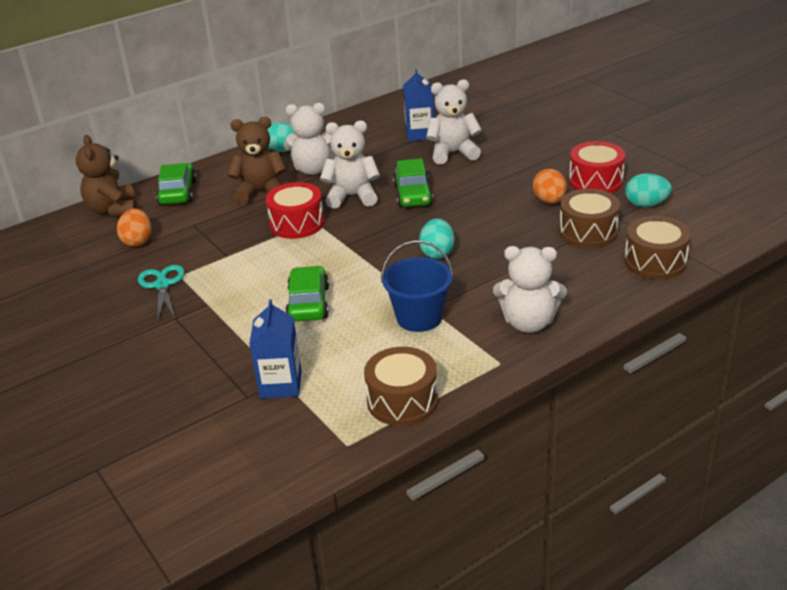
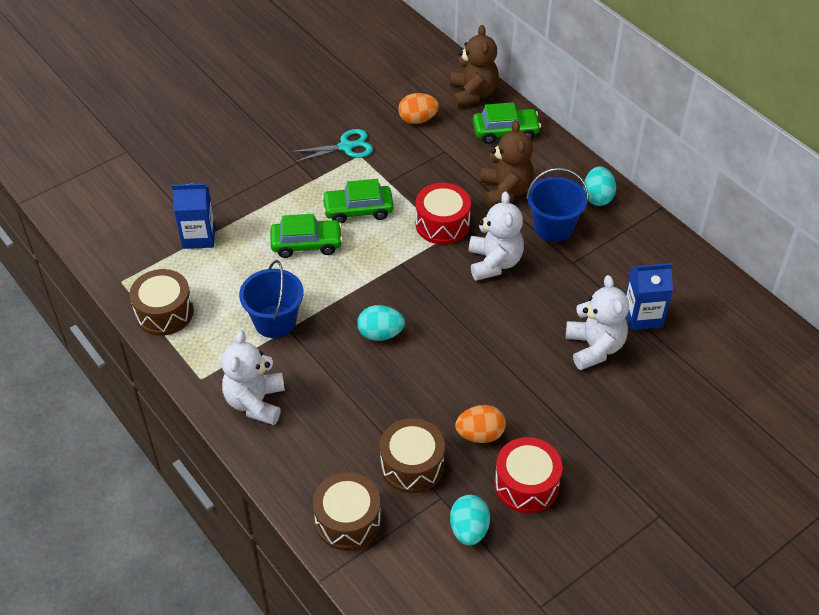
camera: 85 degrees right, 15 degrees up
(113, 210) = (473, 94): brown teddy bear -> brown teddy bear turned 105 degrees clockwise
(313, 169) = (553, 227): white teddy bear -> blue bucket
(413, 195) = (497, 312): green car -> green car (358, 210)

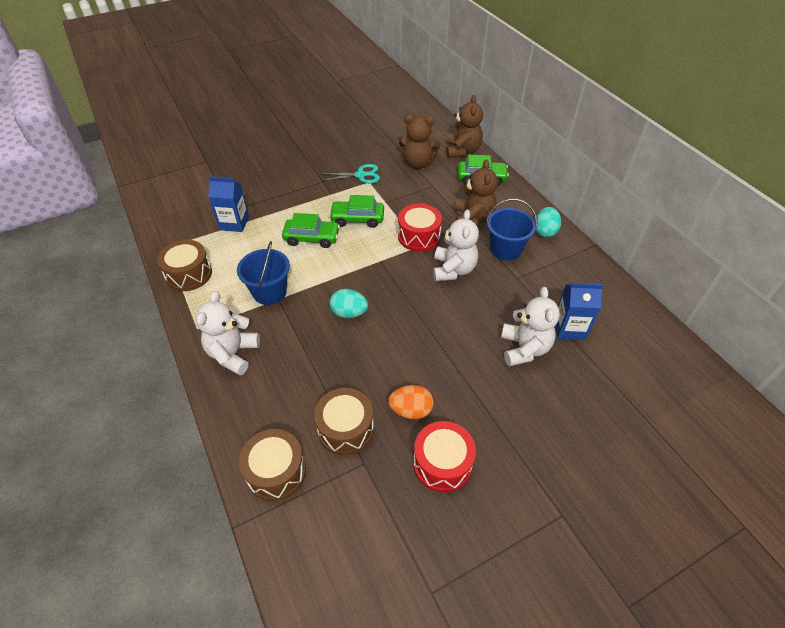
camera: 10 degrees right, 0 degrees up
(418, 119) = (418, 163): orange egg -> brown teddy bear
(469, 529) = (381, 499): turquoise egg -> none

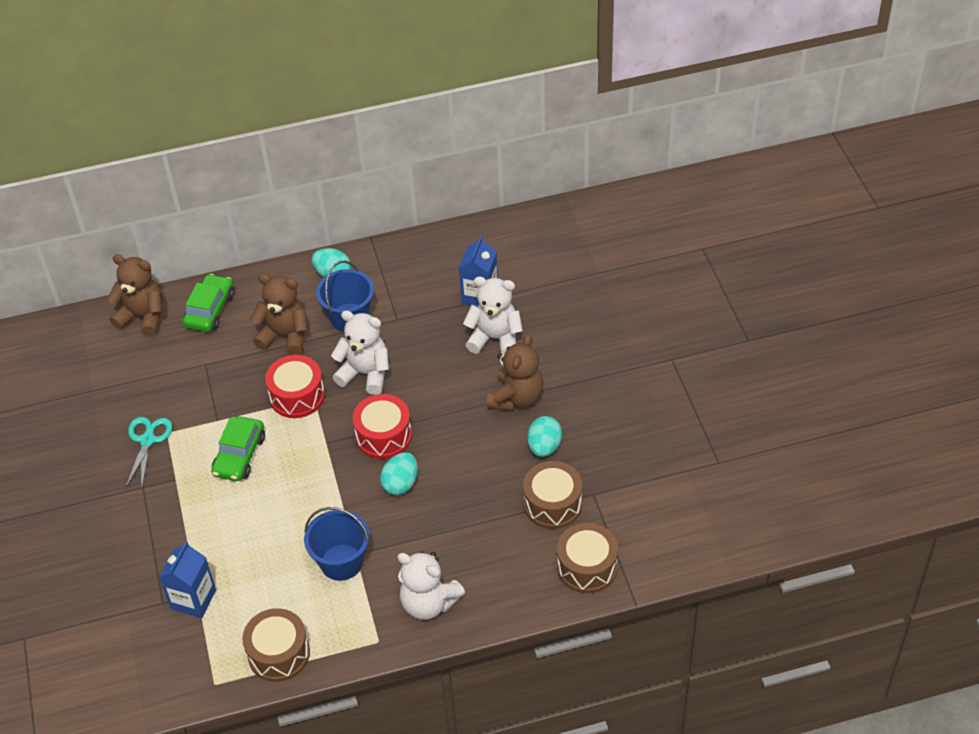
camera: 75 degrees left, 0 degrees up
(312, 238) = (258, 510): green car -> none
(411, 410) = (544, 447): orange egg -> turquoise egg
(418, 163) = (148, 371): brown teddy bear -> brown teddy bear (516, 398)
(442, 463) = (607, 432): red drum -> red drum (383, 436)

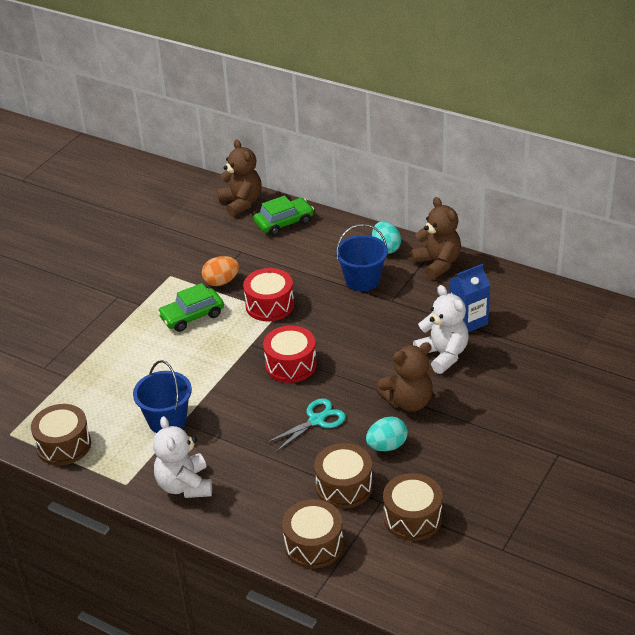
camera: 45 degrees right, 10 degrees down
(147, 440) = (154, 272): turquoise scissors -> turquoise scissors (316, 420)
(193, 599) = (61, 378): blue carton -> none
(224, 405) = (221, 282): none -> orange egg
(285, 336) = (308, 266): brown teddy bear -> brown teddy bear (437, 264)
(365, 374) = (328, 320): white teddy bear -> none
(401, 483) = (263, 401): turquoise egg -> none
(631, 488) = (412, 518): none -> brown drum

